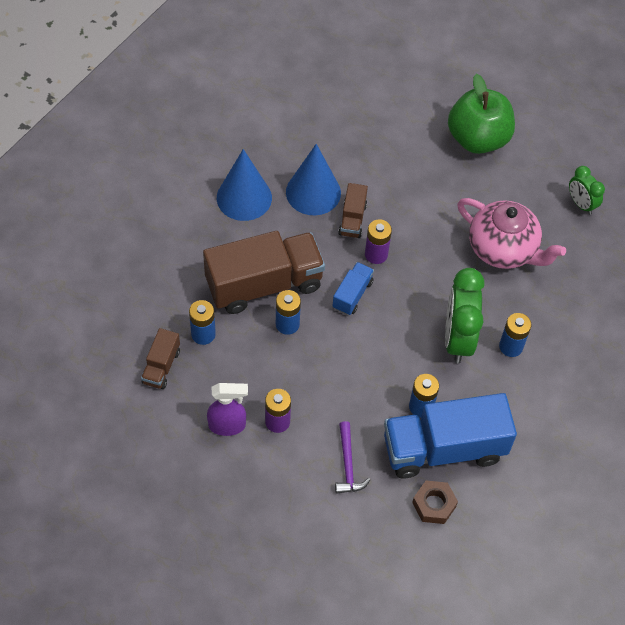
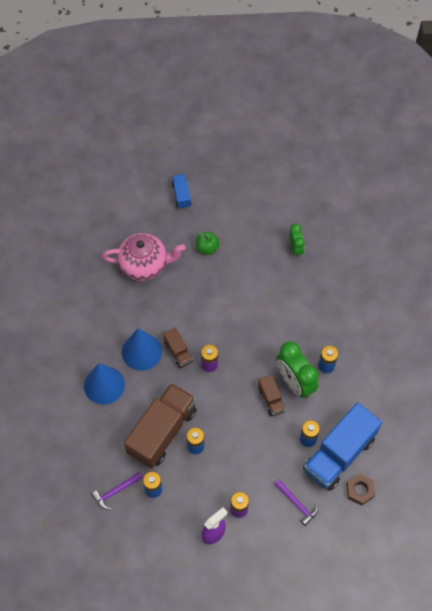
camera: 35 degrees left, 5 degrees up
(161, 366) = (146, 528): brown truck -> brown truck (271, 399)
(162, 307) = (115, 491): none -> purple hammer
(352, 295) = (216, 400): blue truck -> blue truck (181, 195)
(477, 139) = (207, 248): green apple -> green apple, size x0.50
(503, 249) = (276, 308): pink teapot -> pink teapot (144, 264)
(581, 204) = (295, 248): green clock -> green clock turned 120 degrees counterclockwise

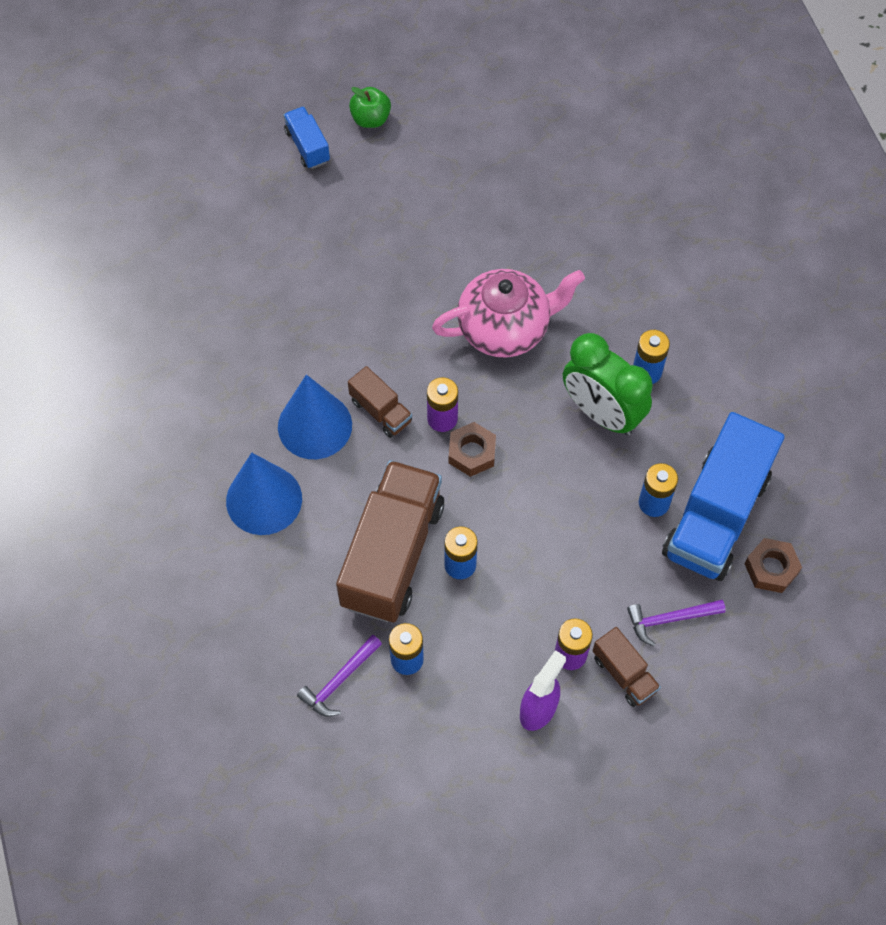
camera: 15 degrees left, 0 degrees up
(144, 264) = (276, 276): pink teapot -> pink teapot (505, 328)
(207, 248) = (379, 223): green apple -> green apple (370, 119)
(219, 387) = (472, 453): none -> brown nut
(271, 399) = (569, 452): brown truck -> brown truck (624, 674)
(295, 248) = (533, 190): green clock -> none
(297, 504) = (670, 619): purple hammer -> purple hammer turned 135 degrees clockwise

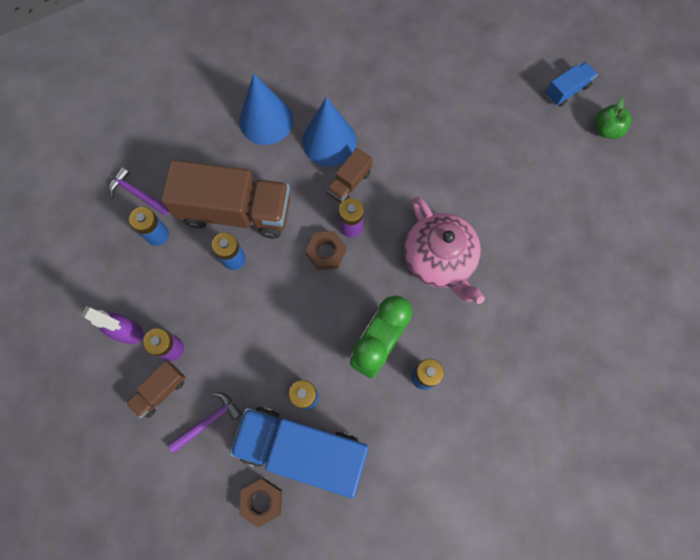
camera: 80 degrees right, 10 degrees up
(670, 619) = (208, 421): purple hammer -> purple hammer turned 75 degrees clockwise

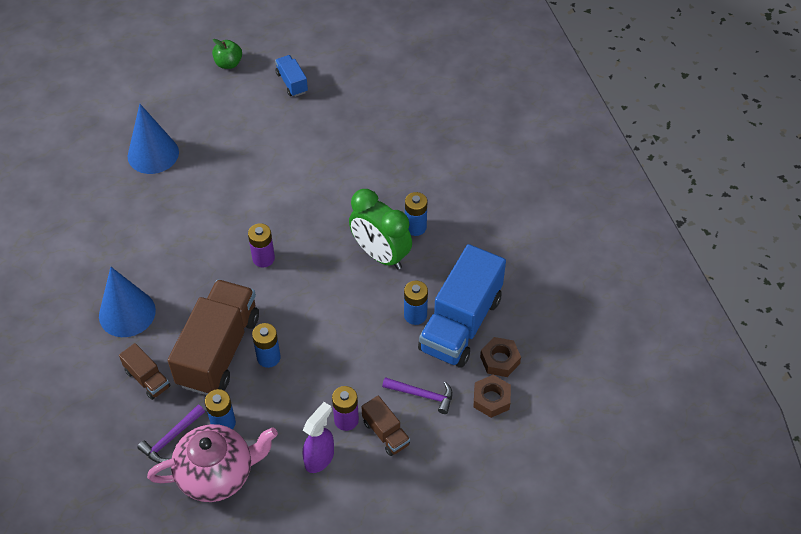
camera: 80 degrees left, 20 degrees down
(208, 421) = (422, 395): purple hammer -> purple hammer turned 135 degrees clockwise
(326, 252) = (283, 281): brown nut -> brown nut (491, 399)
(329, 141) = (169, 263): blue cone -> blue cone (153, 154)
(349, 183) = (219, 253): brown truck -> brown truck (147, 379)
(439, 260) = (314, 198): pink teapot -> pink teapot (217, 474)
(566, 90) = (182, 81): blue truck -> blue truck (292, 83)

